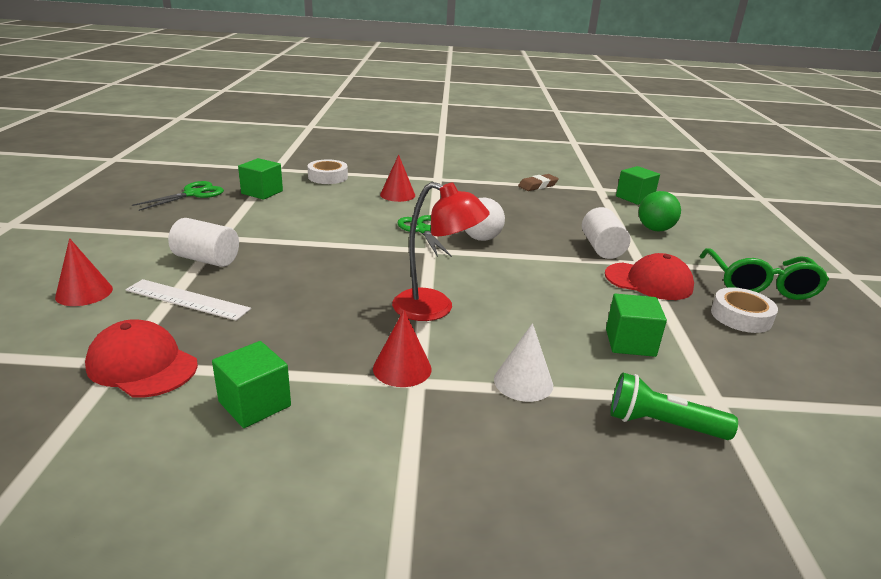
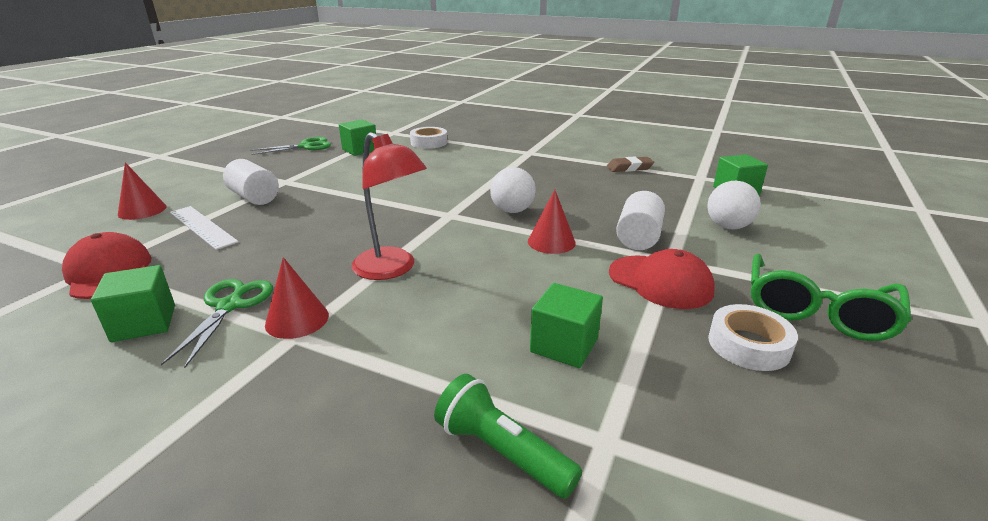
camera: 25 degrees right, 0 degrees up
(397, 195) = (474, 163): red cone -> red cone (551, 242)
(423, 230) = (463, 196): green scissors -> green scissors (230, 306)
(523, 382) = (396, 361): white cone -> none
(655, 229) = (728, 226): green ball -> white ball

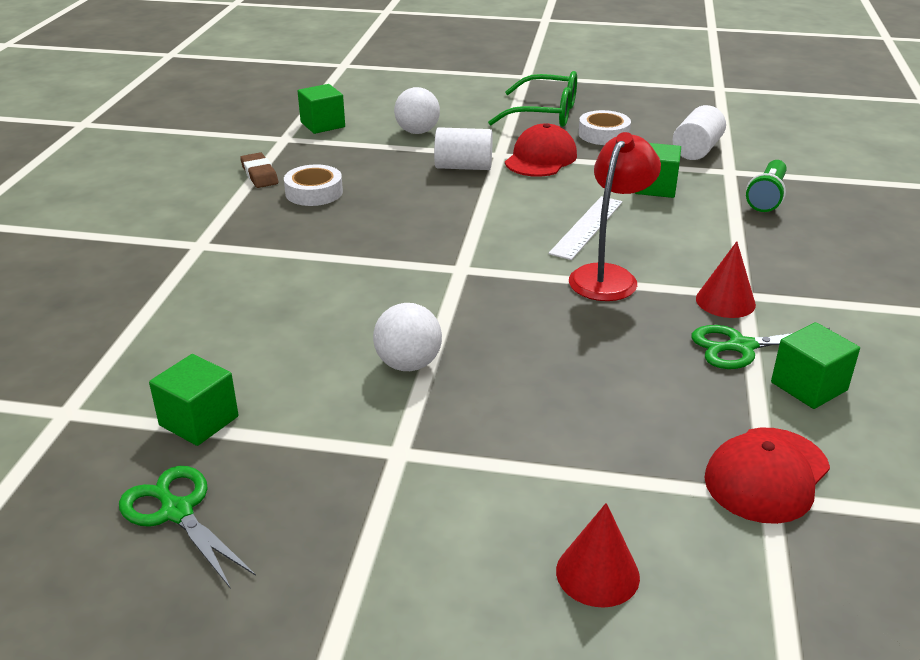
camera: 105 degrees left, 5 degrees up
(202, 227) = (608, 460): white ruler -> white ruler (587, 227)
(254, 197) = (482, 457): white cylinder -> white cylinder (696, 150)
(429, 142) = (145, 348): white tape -> white tape (314, 192)
(512, 211) = (430, 232): white ball -> white ball (408, 364)
(551, 242) = (497, 204): red cone -> none

